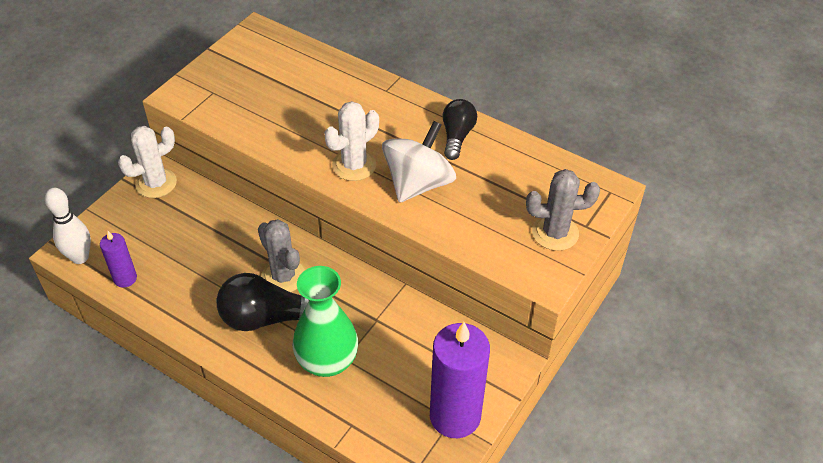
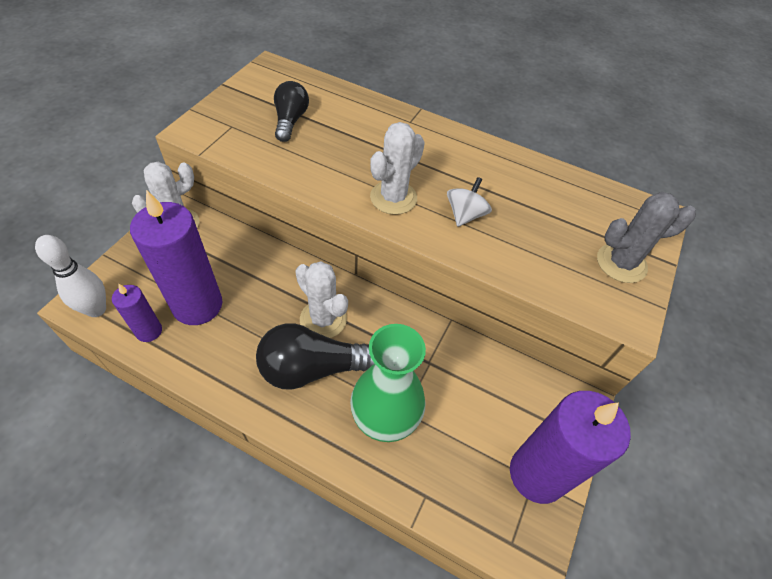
camera: 10 degrees left, 5 degrees up
(169, 258) = (197, 305): none -> purple candle
(283, 276) = (323, 319): grey cactus -> white cactus
(418, 183) = (465, 215): white spinning top -> white spinning top, size x0.55
(457, 136) = (492, 165): black light bulb -> black light bulb (290, 121)

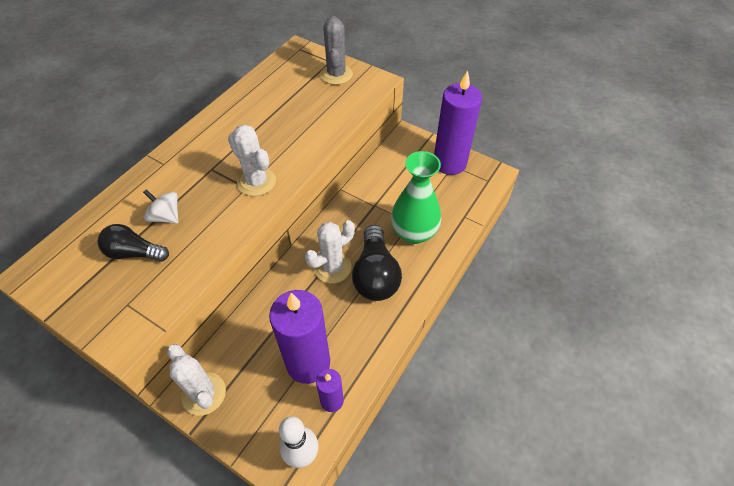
camera: 80 degrees left, 0 degrees up
(465, 215) = (282, 142): white spinning top -> white spinning top (166, 216)

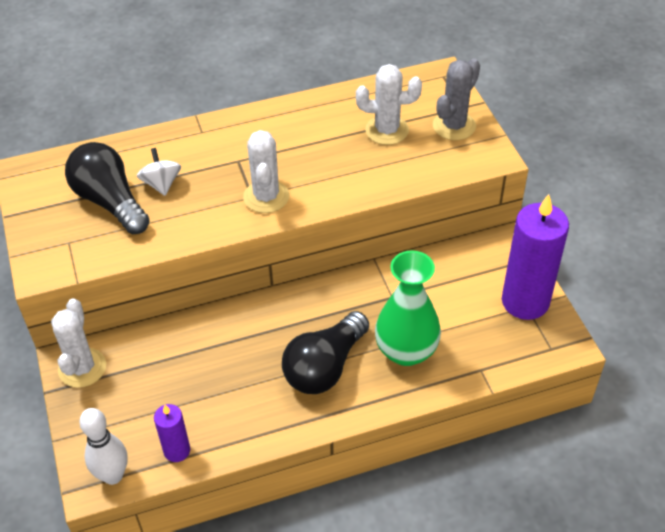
camera: 40 degrees right, 5 degrees down
(134, 253) = (110, 201): black light bulb -> black light bulb, size x1.55
(308, 363) = (187, 404): purple candle -> none
(332, 267) = (290, 332): white cactus -> white cactus (387, 130)

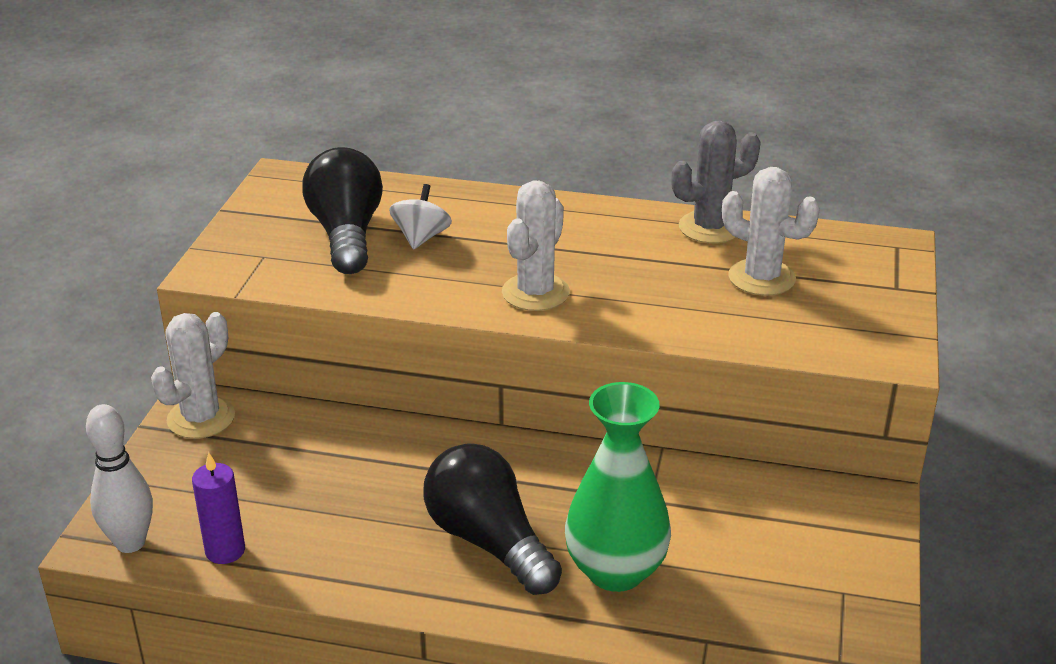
camera: 30 degrees right, 15 degrees down
(325, 367) = (488, 541): black light bulb -> black light bulb turned 75 degrees clockwise
(454, 126) = (864, 304): grey cactus -> grey cactus (710, 228)
(525, 301) = (846, 585): purple candle -> none

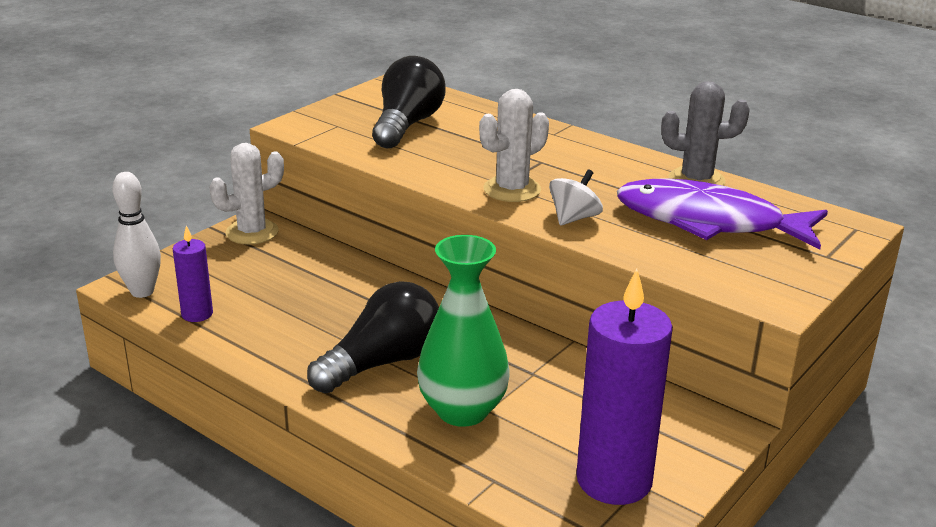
camera: 25 degrees right, 5 degrees down
(421, 238) = (459, 138): white spinning top -> white spinning top (574, 218)
(488, 541) = (383, 362): black light bulb -> black light bulb turned 60 degrees clockwise
(761, 278) = (709, 222): white cactus -> purple fish
(817, 597) = (614, 480): none -> purple candle

